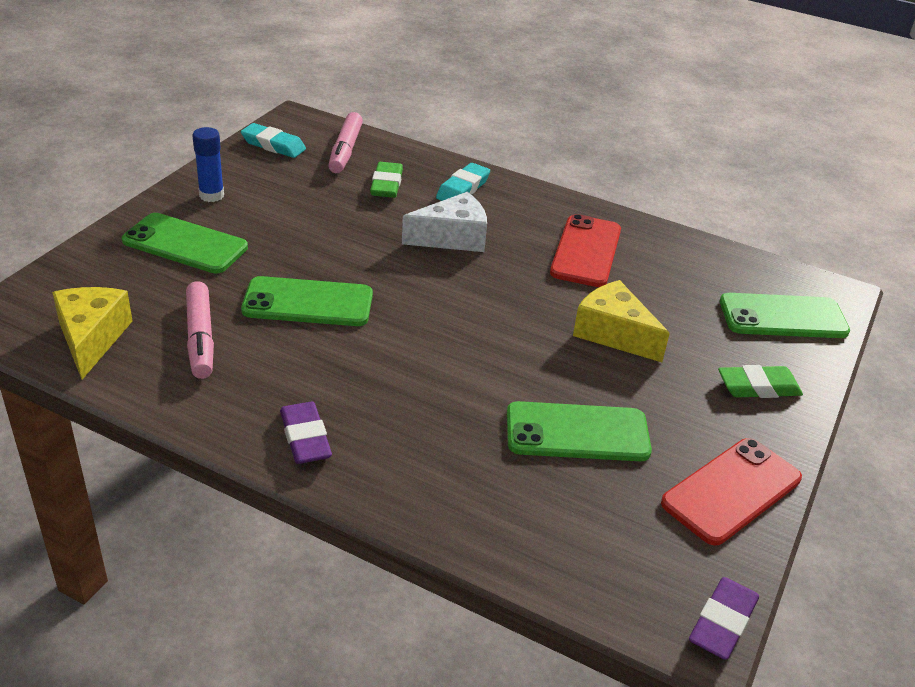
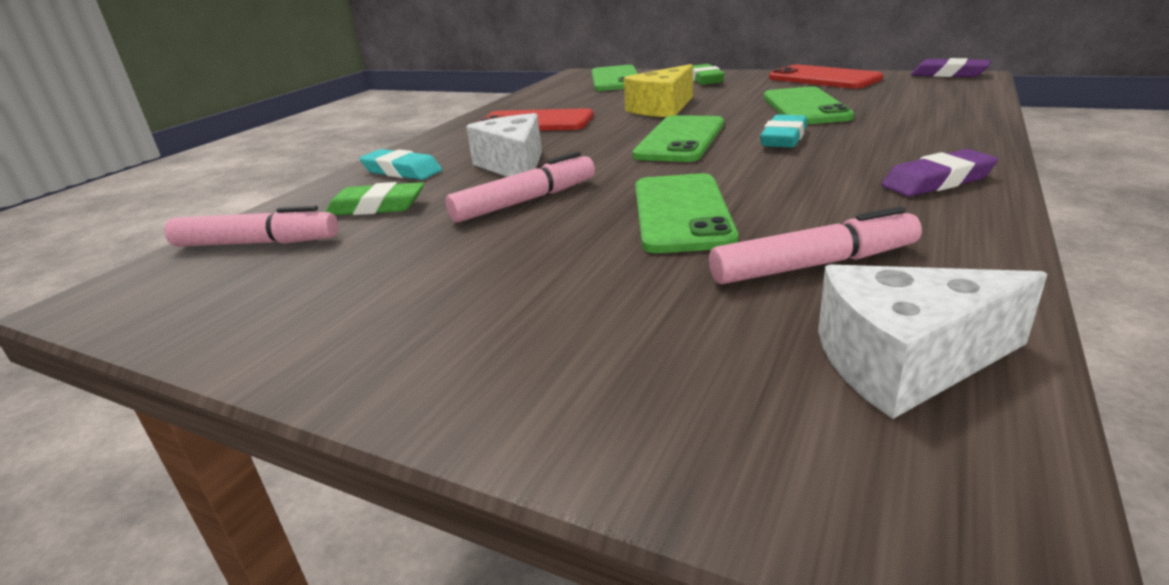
camera: 85 degrees left, 10 degrees down
(91, 338) = (905, 362): yellow cheese -> white cheese
(185, 244) = (549, 328): green phone -> green phone (680, 140)
(211, 195) = (367, 333): blue glue stick -> none
(273, 145) = (192, 303): turquoise eraser -> turquoise eraser (783, 138)
(366, 241) = (525, 201): none -> pink marker

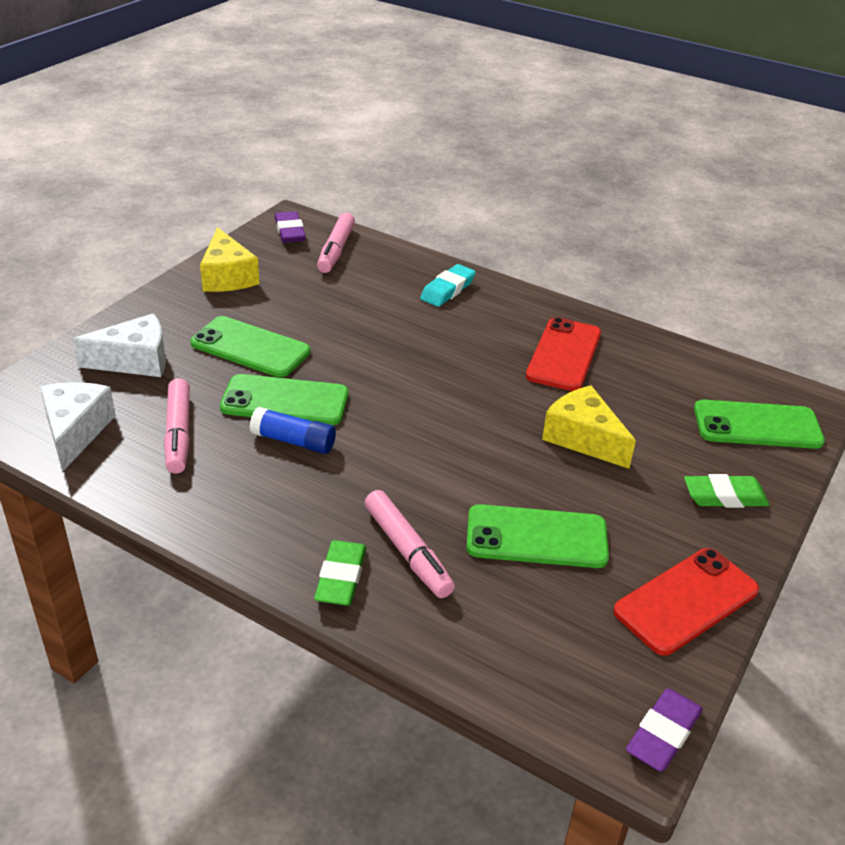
camera: 90 degrees right, 10 degrees up
(307, 319) = (227, 276): none -> yellow cheese
(377, 207) = (373, 284): green eraser -> green eraser (341, 578)
(513, 165) = (432, 339): white cheese -> white cheese (135, 361)
(525, 201) = (348, 341): pink marker -> pink marker (407, 552)
(680, 140) = (457, 430): green phone -> green phone (250, 347)
(761, 196) = (293, 441): none -> blue glue stick
(783, 138) = (428, 490): turquoise eraser -> none
(937, 181) = (269, 534): purple eraser -> purple eraser (290, 231)

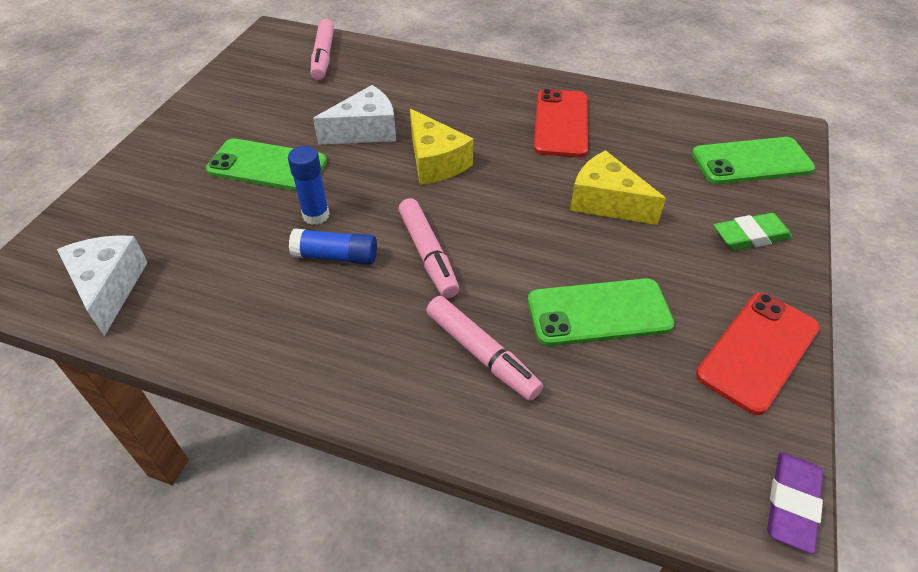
camera: 10 degrees left, 10 degrees up
(135, 361) = (154, 200): white cheese -> white cheese (365, 131)
(178, 433) = (217, 270): pink marker -> pink marker (428, 254)
(227, 276) = (227, 98): yellow cheese -> yellow cheese (435, 162)
(285, 401) = (316, 215): green phone -> blue glue stick
(290, 231) = (275, 45): purple eraser -> none
(341, 578) = (424, 397): green eraser -> none
(447, 290) = (437, 78): turquoise eraser -> none

